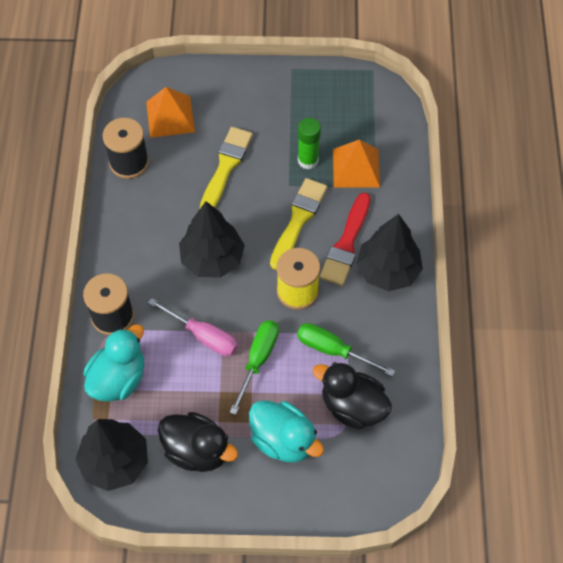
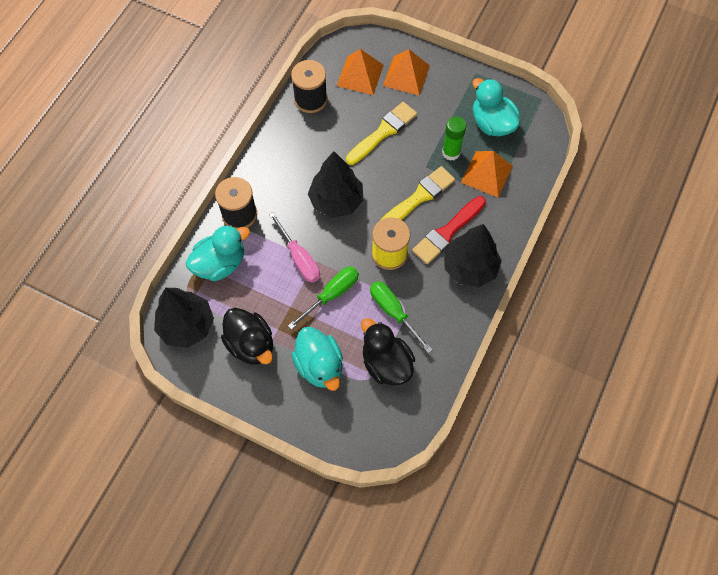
camera: 25 degrees right, 5 degrees up
(220, 98) = (406, 75): none -> orange pyramid
(335, 114) = (492, 123): none -> turquoise duck

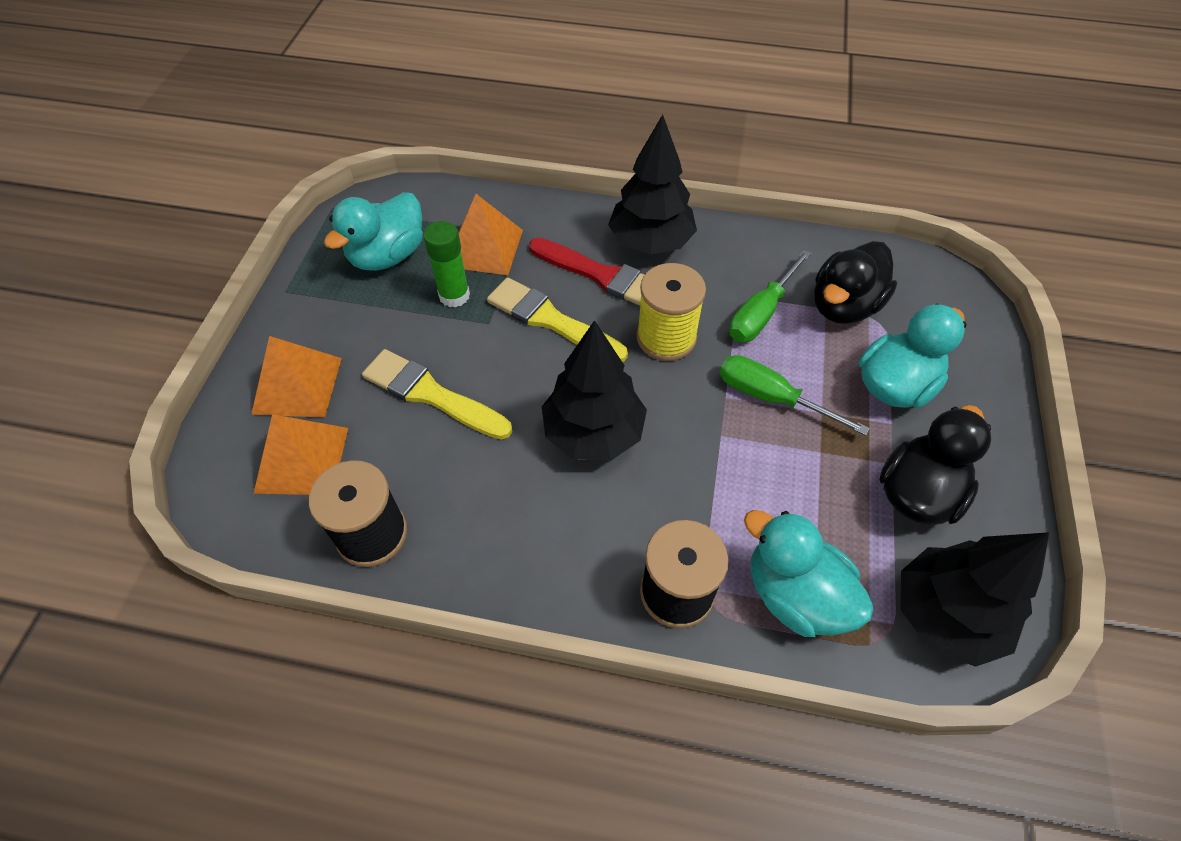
camera: 105 degrees left, 10 degrees down
(299, 258) = (726, 461): pink screwdriver -> none

